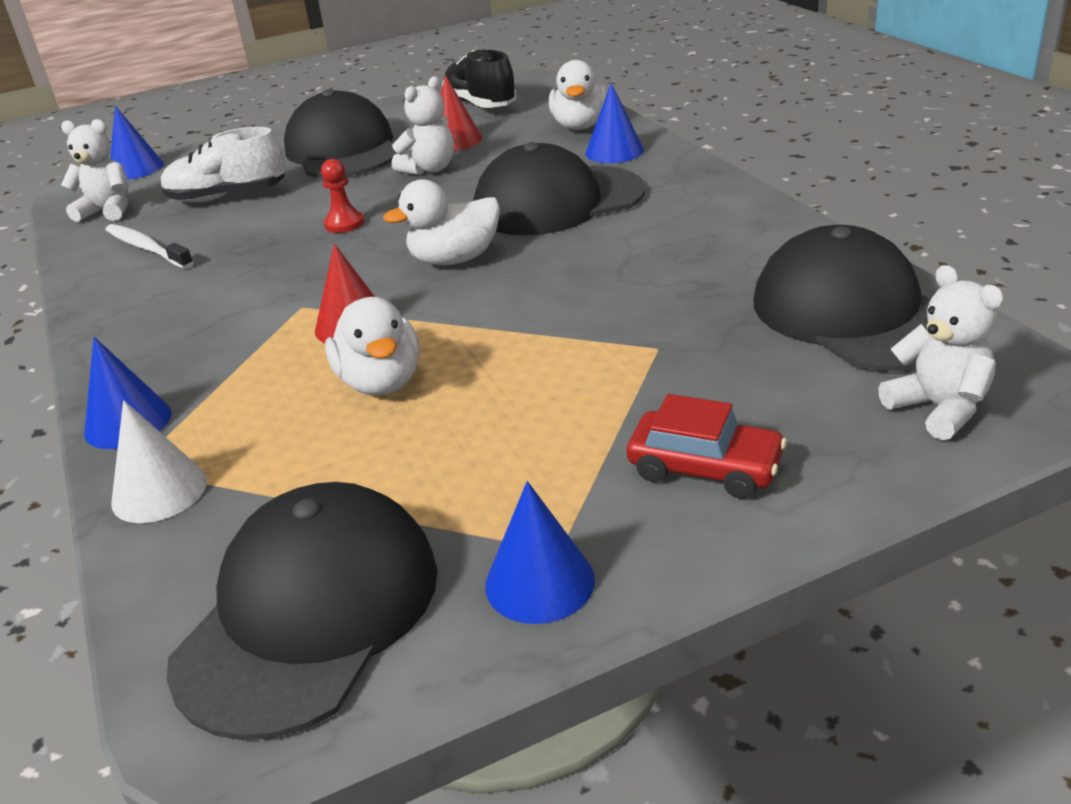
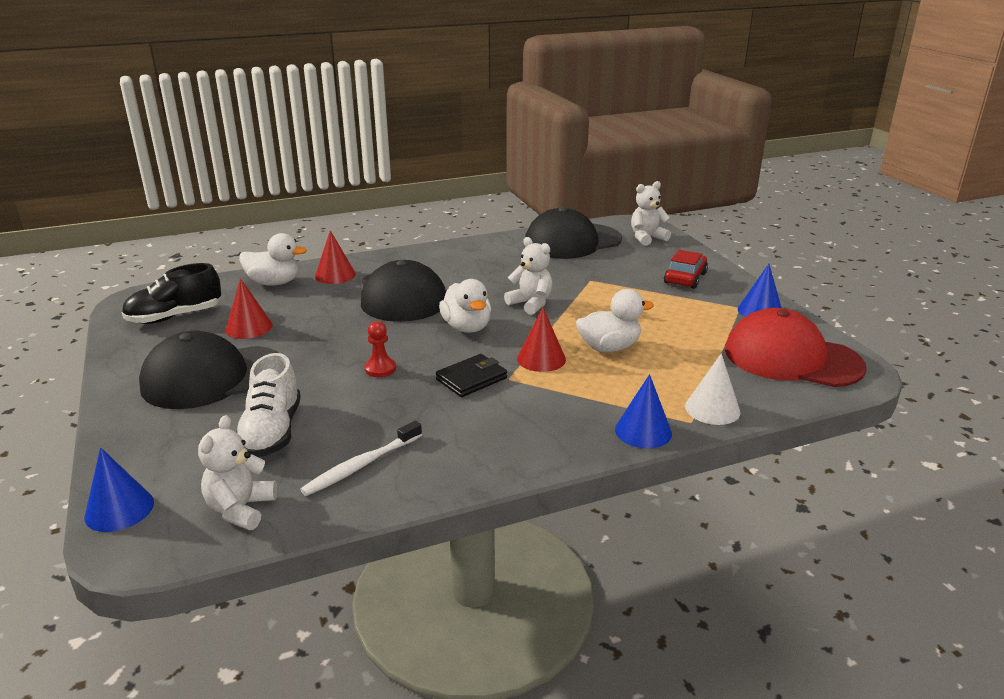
camera: 90 degrees left, 5 degrees down
(307, 281) = (471, 379): none -> black wallet
(310, 613) = (792, 358): black cap -> red cap
(429, 169) = (301, 337): white teddy bear -> white teddy bear (531, 304)
(614, 151) = (335, 275): blue cone -> red cone

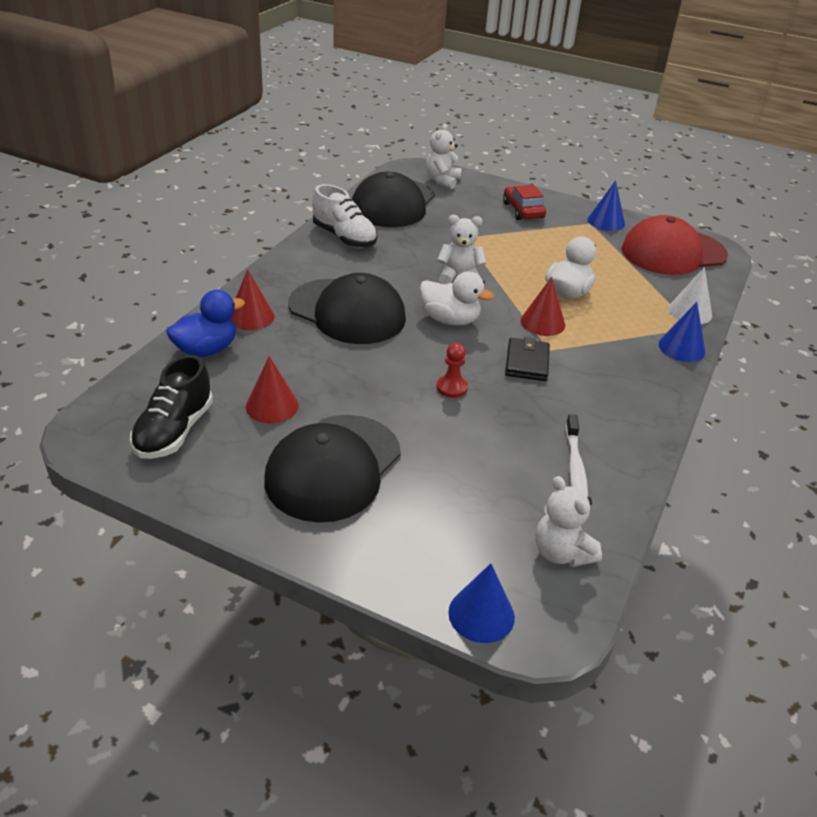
camera: 45 degrees left, 10 degrees up
(272, 432) = (471, 484): white shoe -> white shoe (344, 237)
(274, 283) = (206, 350): white duck -> blue duck

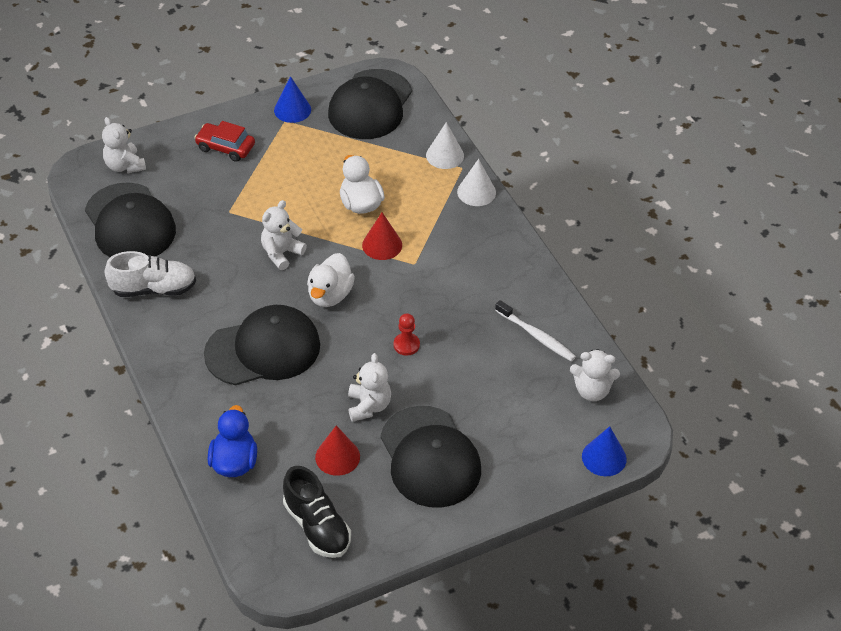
camera: 50 degrees left, 10 degrees up
(251, 317) = (214, 412): red cone -> none
(353, 398) = (368, 406): none -> white teddy bear
(450, 320) = (330, 295): white duck -> white duck turned 135 degrees clockwise
(527, 362) = (417, 286): black wallet -> none
(673, 252) = (370, 105): red cap -> black cap
(681, 348) = (476, 192): blue cone -> white cone

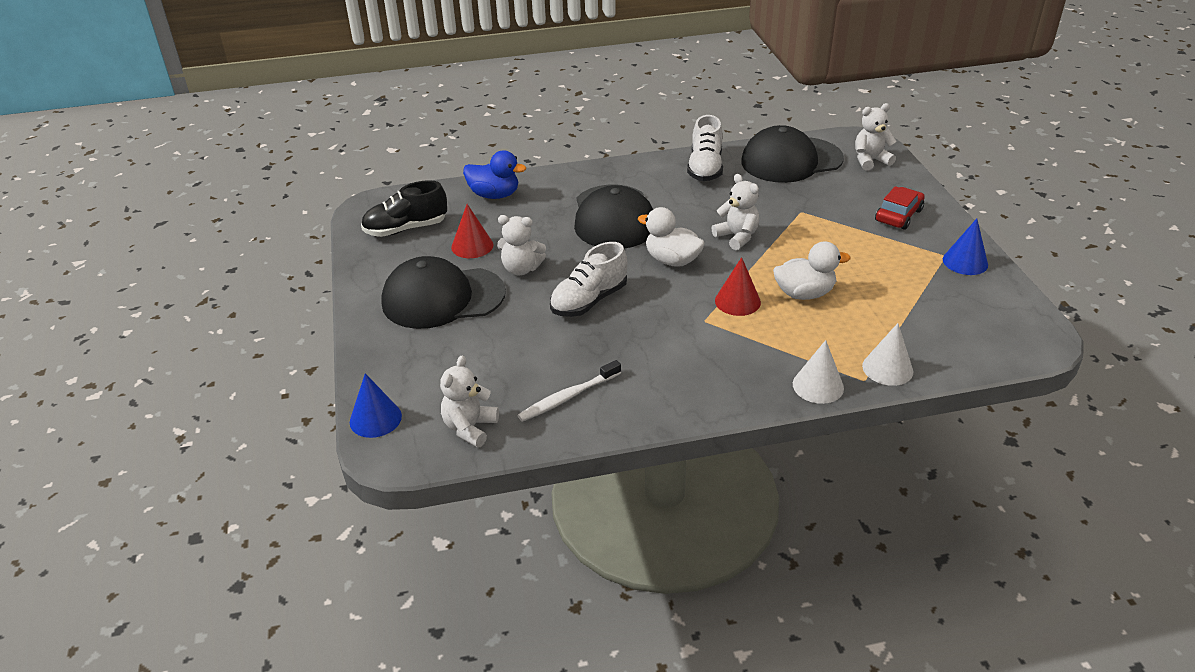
camera: 105 degrees right, 10 degrees down
(370, 105) = (980, 319): black cap -> none
(406, 345) = (589, 301): red pawn -> white shoe

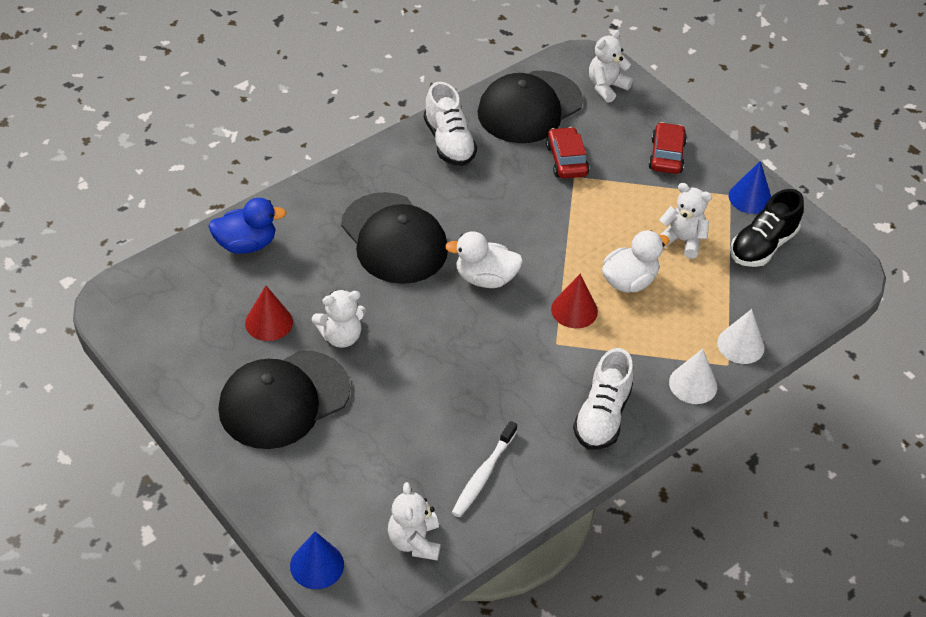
camera: 30 degrees left, 10 degrees up
(406, 229) = (179, 321): black shoe -> black shoe (763, 246)
(589, 301) = (434, 355): white shoe -> white shoe (602, 416)
(737, 237) = (531, 228): white teddy bear -> white teddy bear (682, 240)
(801, 199) = (566, 160): none -> red car

